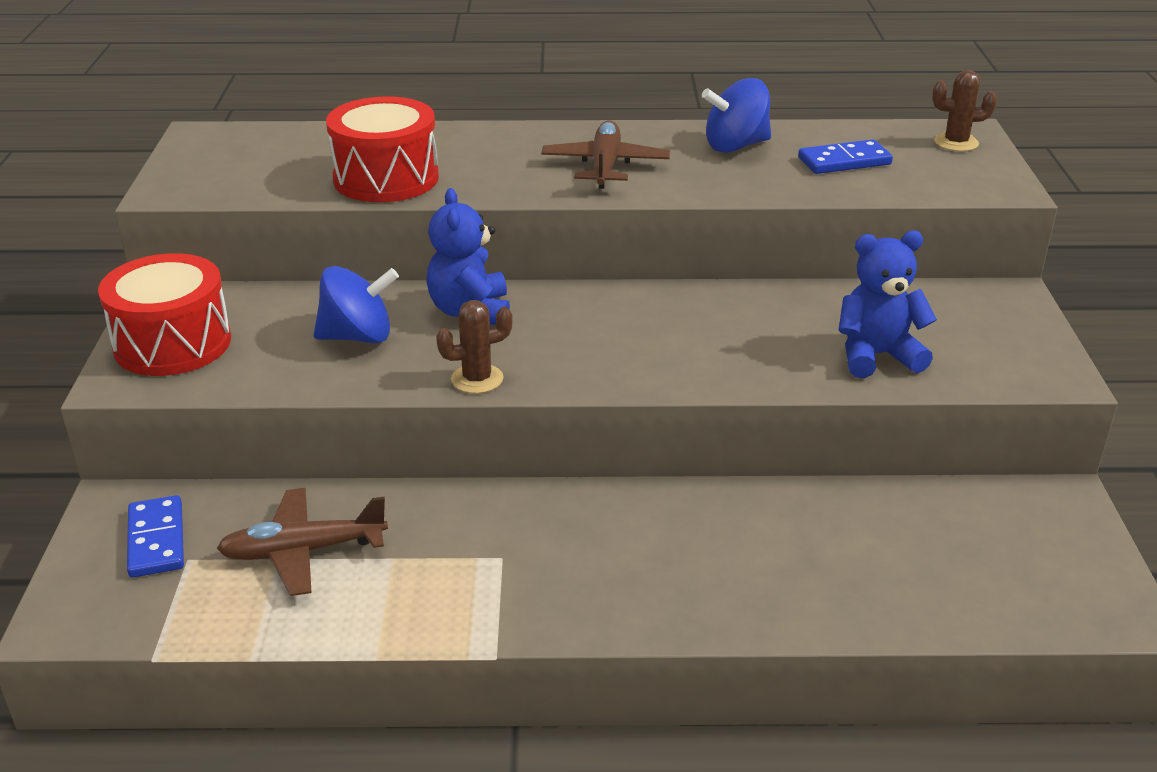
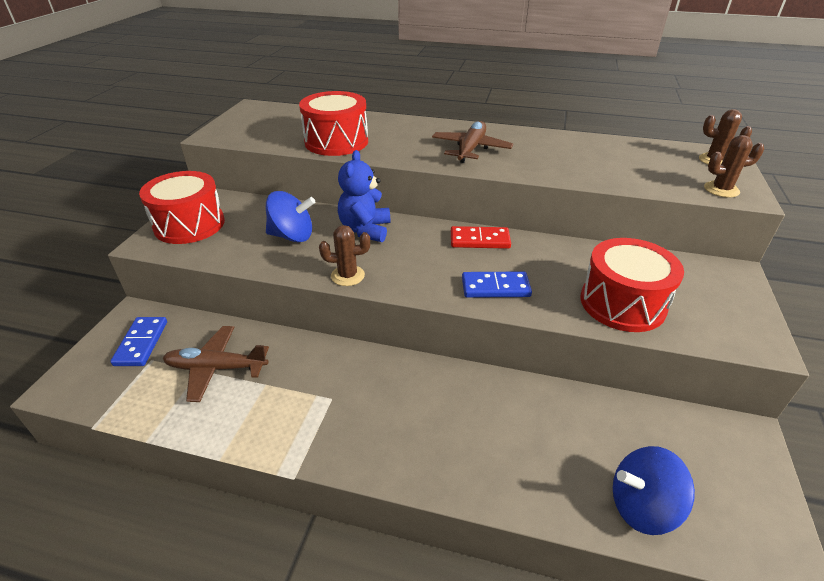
camera: 15 degrees right, 5 degrees up
(651, 302) = (479, 240): none -> red domino
(735, 146) = (560, 146): blue spinning top -> blue spinning top (642, 506)
(844, 161) = (630, 164): blue domino -> blue domino (495, 287)
(876, 356) = (622, 303): blue teddy bear -> red drum
(973, 184) = (721, 189): none -> brown cactus

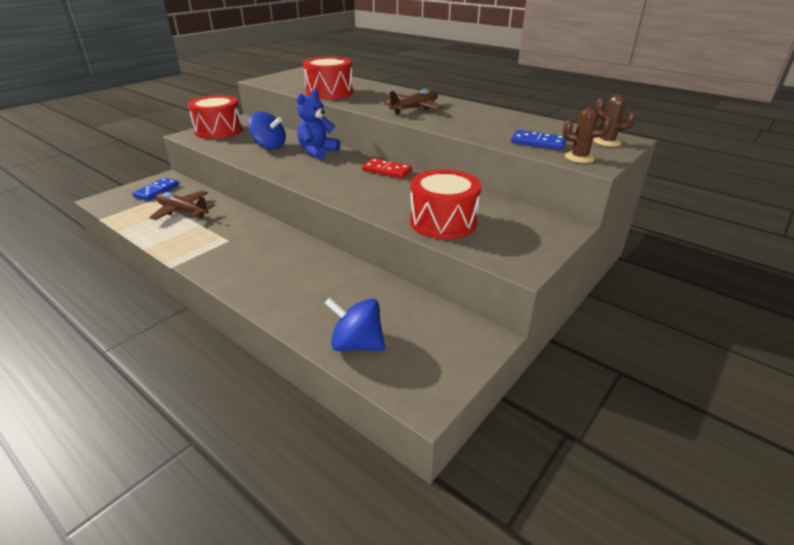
camera: 25 degrees right, 5 degrees down
(347, 276) = (277, 170): brown cactus -> none
(495, 287) = (363, 195): blue domino -> blue domino (538, 143)

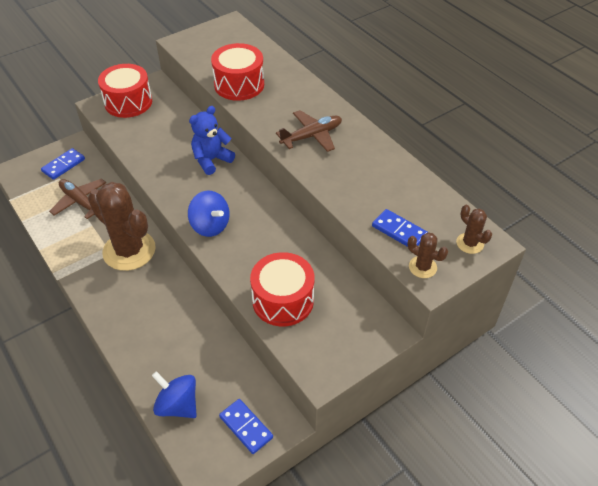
camera: 15 degrees right, 15 degrees up
(248, 236) = (129, 250): none -> brown cactus
(269, 146) = (169, 141): blue spinning top -> blue spinning top (210, 226)
(387, 171) = (265, 207): red domino -> none
(447, 348) = (246, 427): none -> blue domino

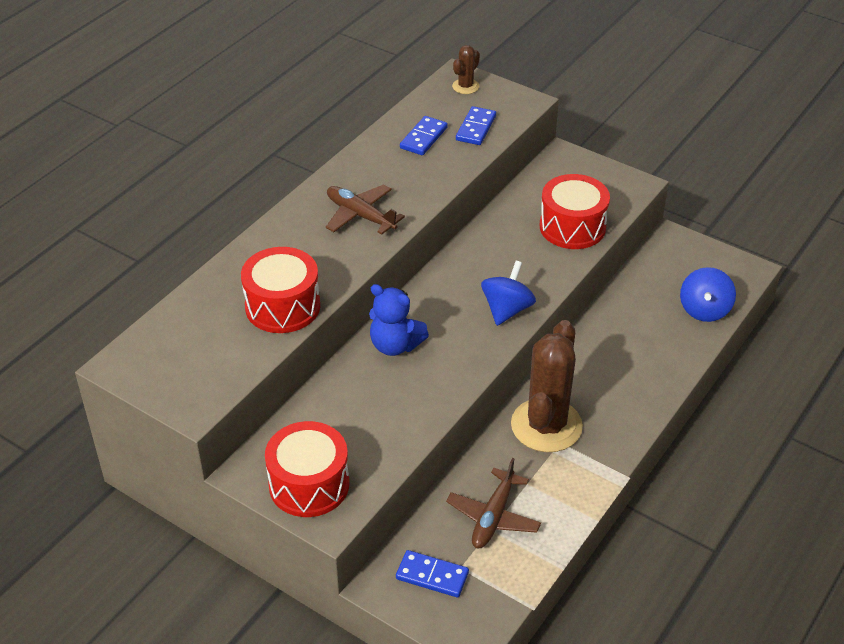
camera: 110 degrees left, 5 degrees down
(246, 427) = (691, 259): blue domino -> blue domino (424, 138)
(422, 267) = (513, 108): brown cactus -> none

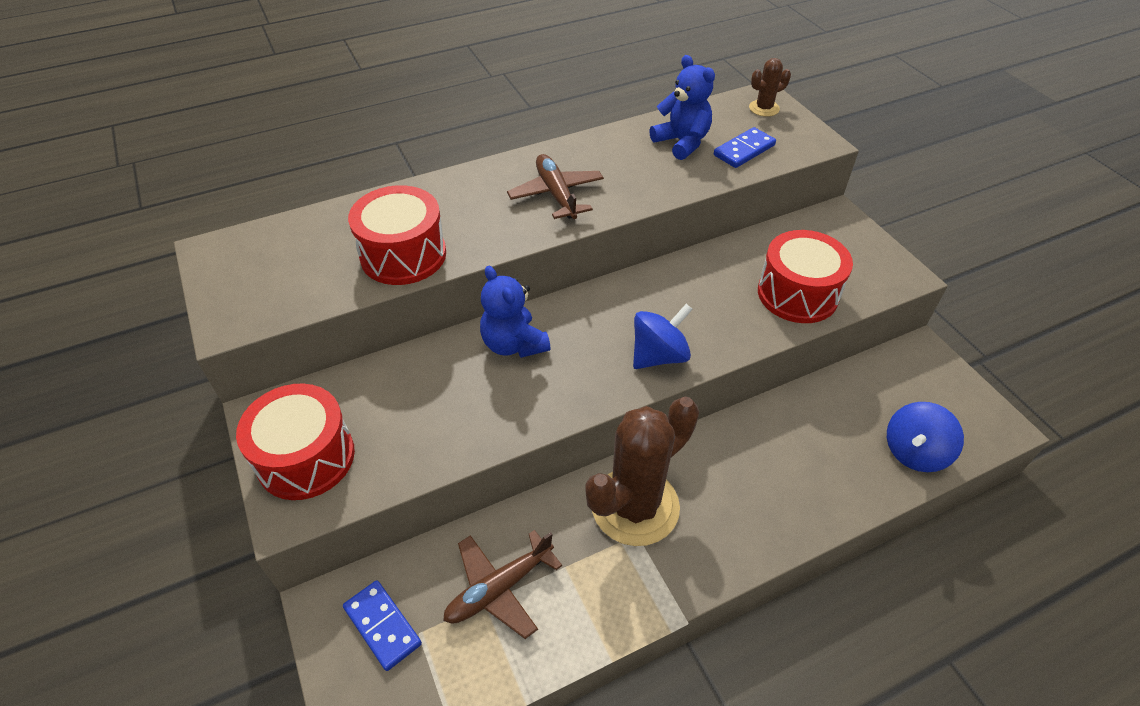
camera: 30 degrees right, 5 degrees up
(424, 138) = (682, 142): blue domino -> blue teddy bear

